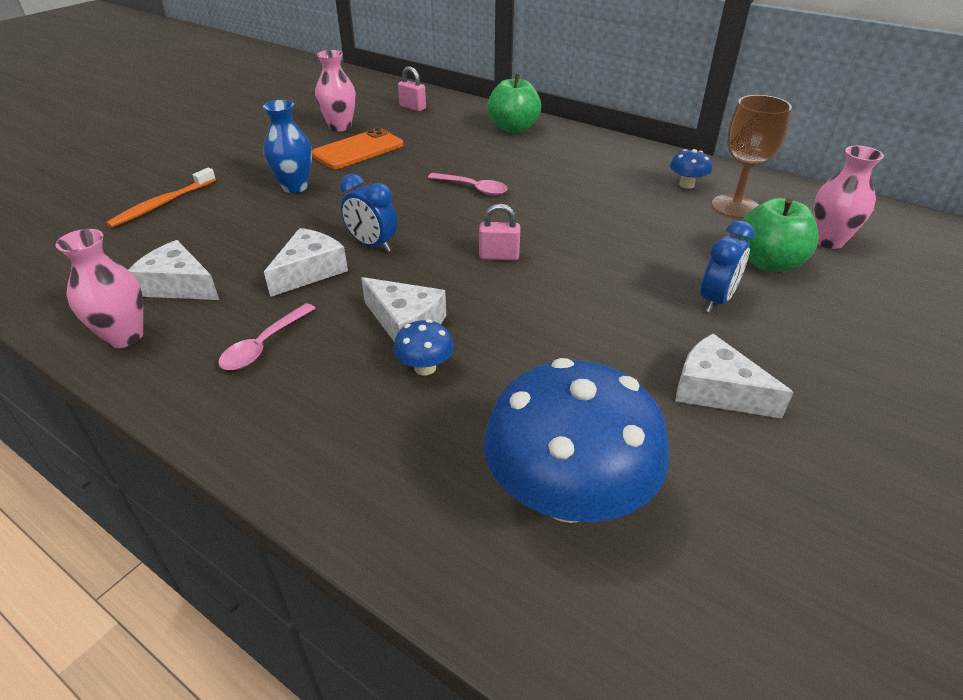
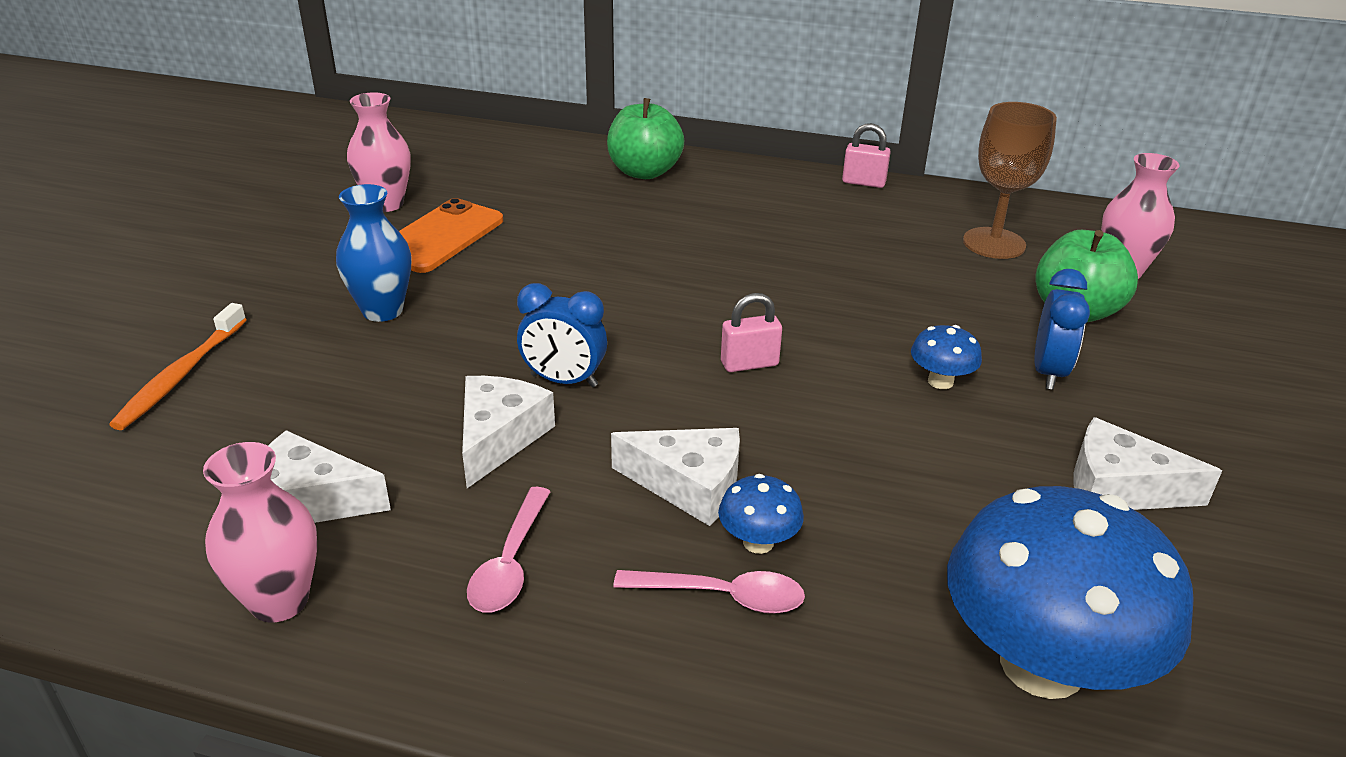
camera: 20 degrees left, 5 degrees down
(412, 107) = (477, 159): pink padlock -> pink padlock (863, 182)
(472, 188) = (648, 271): pink spoon -> pink spoon (721, 596)
(686, 185) = (919, 222): blue mushroom -> blue mushroom (940, 381)

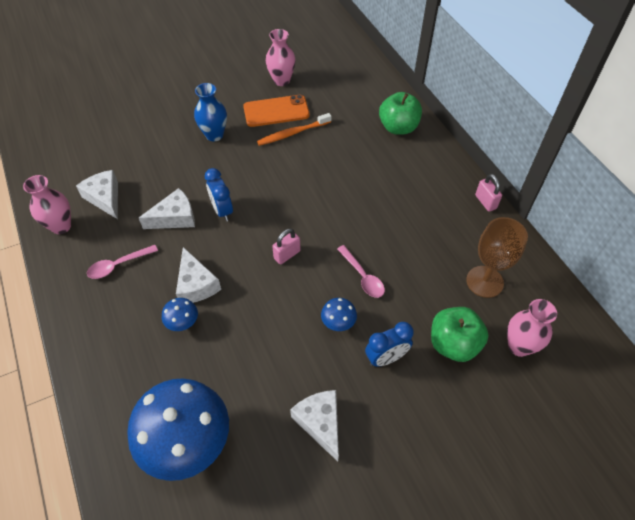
camera: 50 degrees right, 20 degrees up
(181, 375) = (134, 121): orange toothbrush -> orange toothbrush (292, 133)
(721, 596) = (147, 329): pink spoon -> pink spoon (362, 276)
(749, 364) = (287, 255): pink padlock -> pink padlock turned 75 degrees counterclockwise

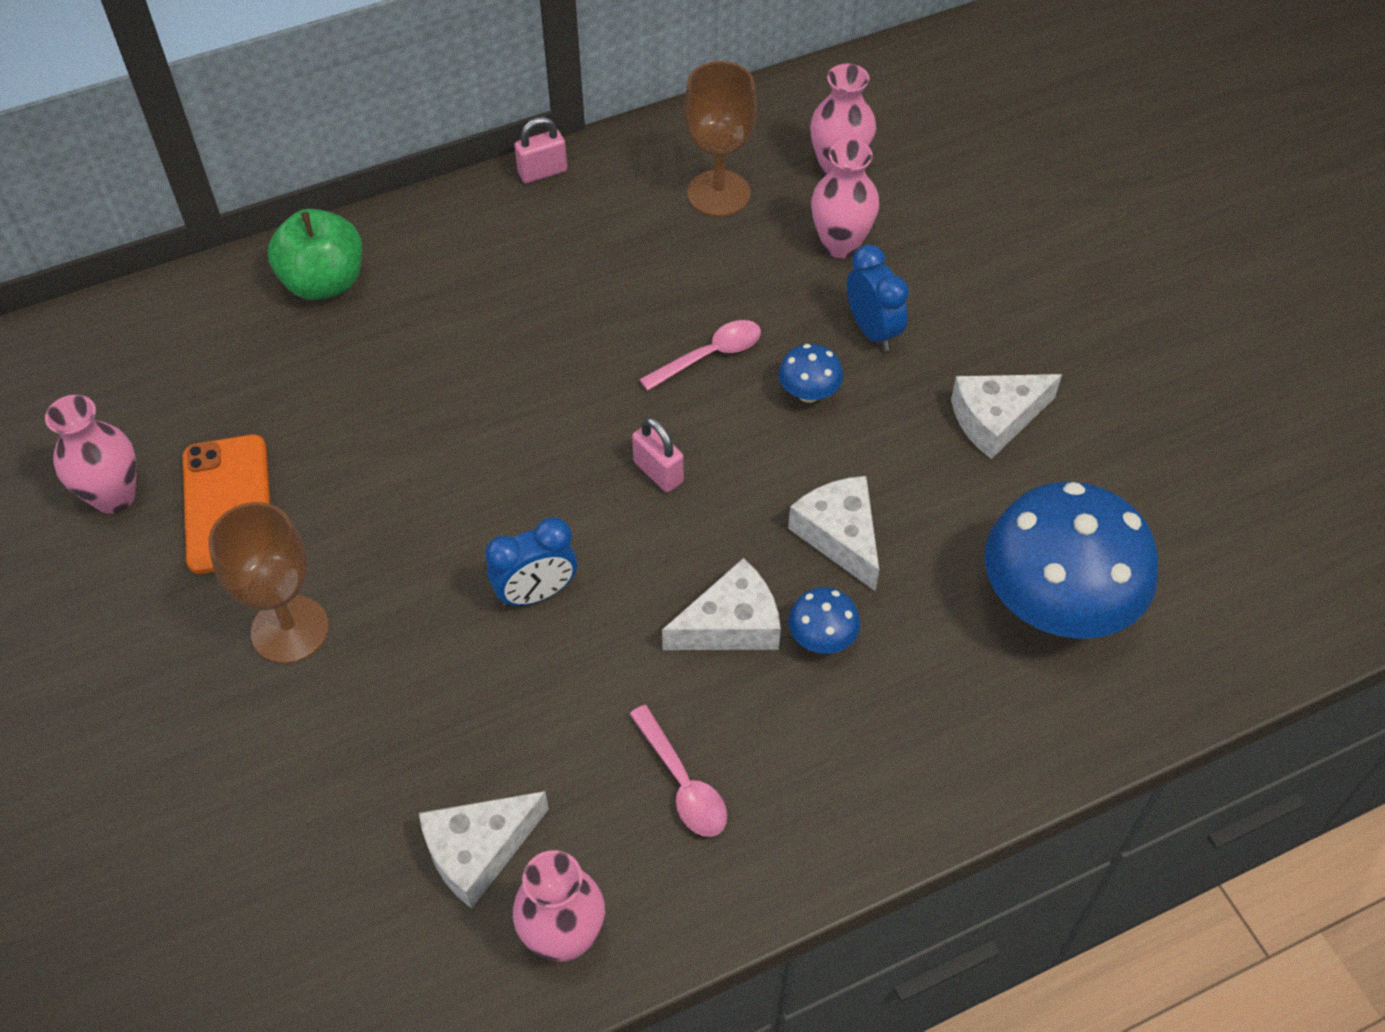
camera: 90 degrees left, 0 degrees up
(175, 217) = (550, 685): white cheese -> white cheese (839, 536)
(214, 135) = (290, 629): blue vase -> brown goblet
(292, 133) = (310, 469): orange toothbrush -> none
(453, 344) = (840, 244): green apple -> pink vase

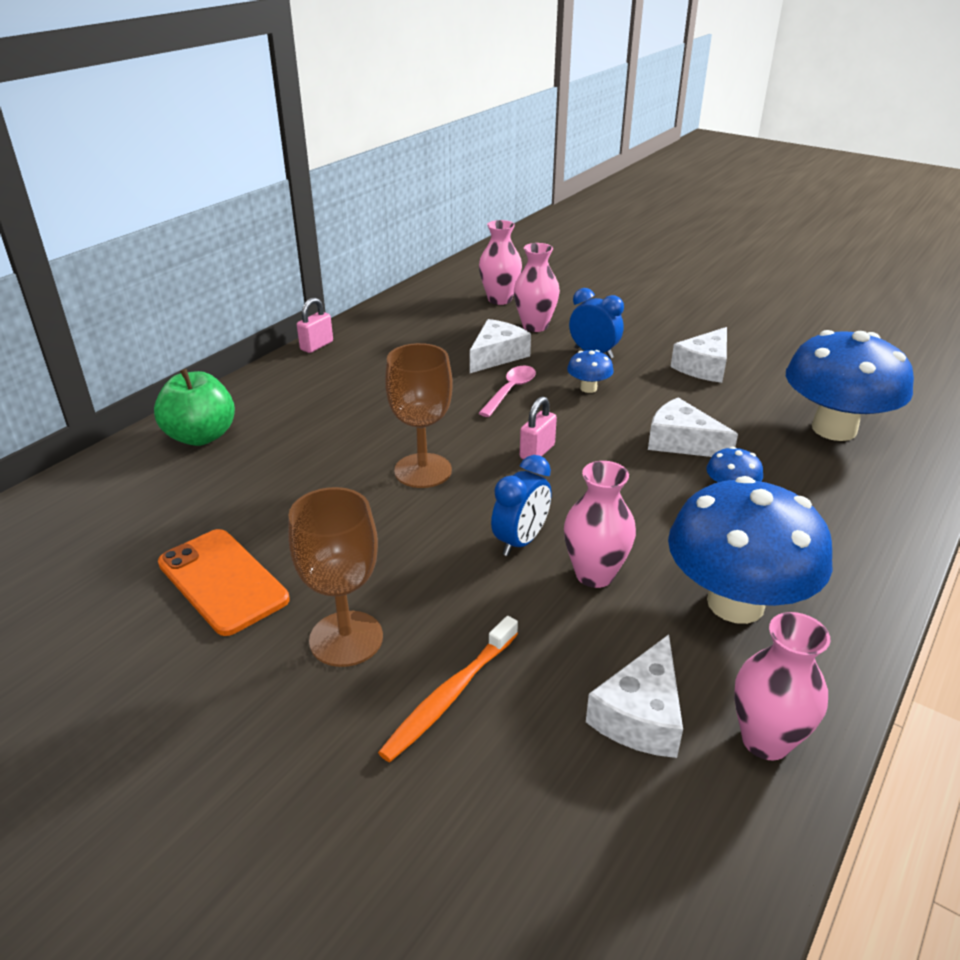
camera: 30 degrees left, 20 degrees down
(114, 496) = (109, 614): pink vase -> pink vase (594, 574)
(333, 740) = (450, 695): none -> orange toothbrush
(658, 472) = (537, 452): pink padlock -> pink padlock turned 75 degrees counterclockwise
(682, 782) = (735, 603): pink spoon -> blue mushroom
(718, 193) = (440, 326): brown goblet -> brown goblet (423, 471)
(731, 624) = (668, 507): white cheese -> white cheese (497, 355)

